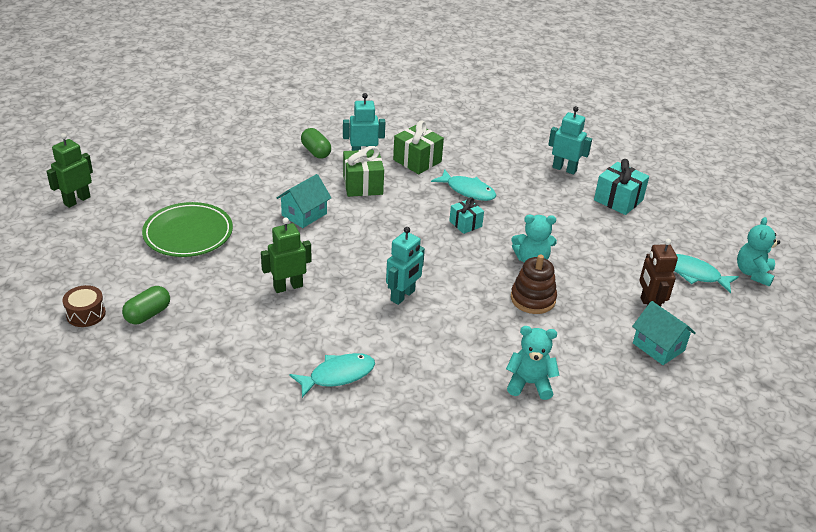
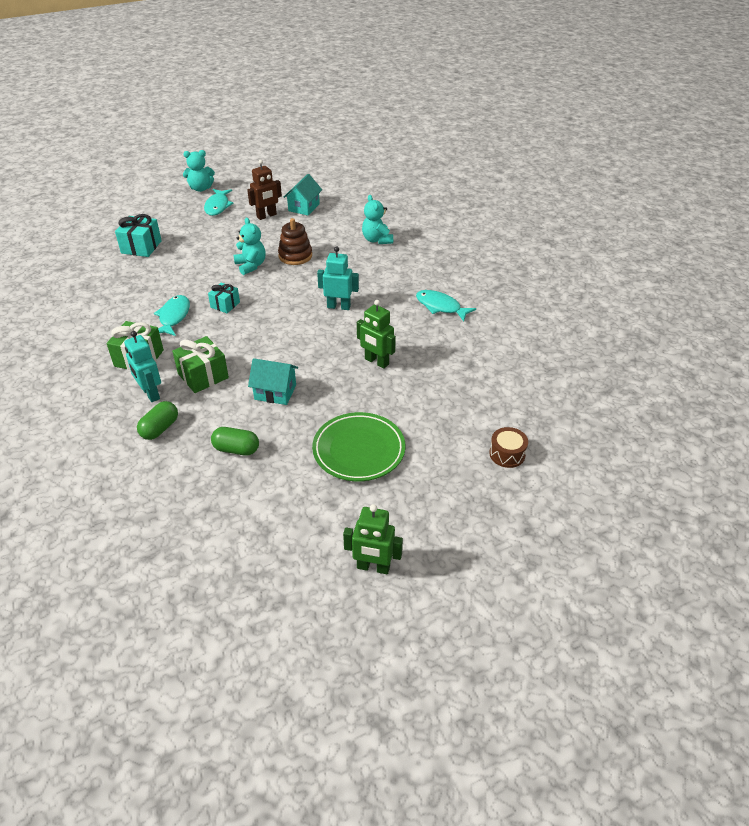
camera: 115 degrees left, 5 degrees up
(148, 314) = (473, 419): green capsule -> green capsule (236, 449)
(564, 169) = (106, 279): turquoise robot -> none

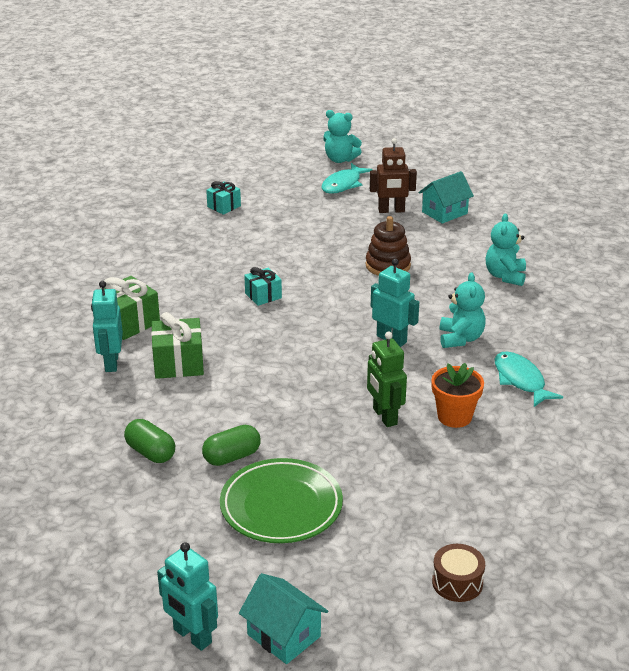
camera: 30 degrees right, 10 degrees down
(141, 247) = (224, 206): turquoise gift -> turquoise gift, size x0.63
(160, 428) = (92, 402): green capsule -> green capsule (232, 457)
(174, 316) = (198, 291): turquoise fish -> none
(251, 266) = (327, 261): turquoise teddy bear -> turquoise teddy bear (460, 338)
(275, 392) = (240, 408): turquoise house -> turquoise house (284, 635)
(373, 567) = (192, 636): green robot -> turquoise robot
(420, 345) = (454, 416): none -> orange flower pot

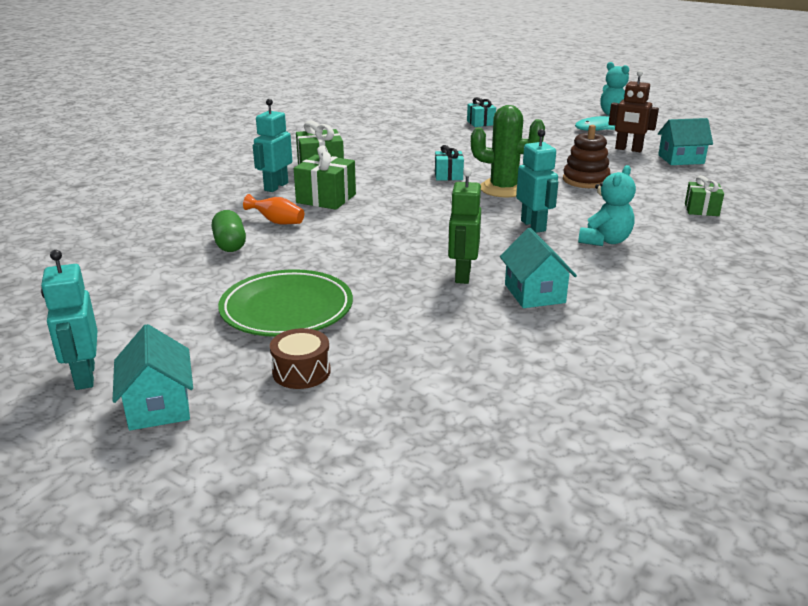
camera: 30 degrees right, 5 degrees down
(164, 409) = (277, 222): none -> orange vase
(232, 457) = (290, 265): green capsule -> none
(328, 299) = (503, 189): none -> green cactus
(454, 416) = (534, 293): orange flower pot -> turquoise house
(457, 582) = (380, 427): brown drum -> brown drum (301, 372)
(505, 276) = (701, 210): turquoise teddy bear -> green gift
(520, 380) = (639, 285): turquoise fish -> none

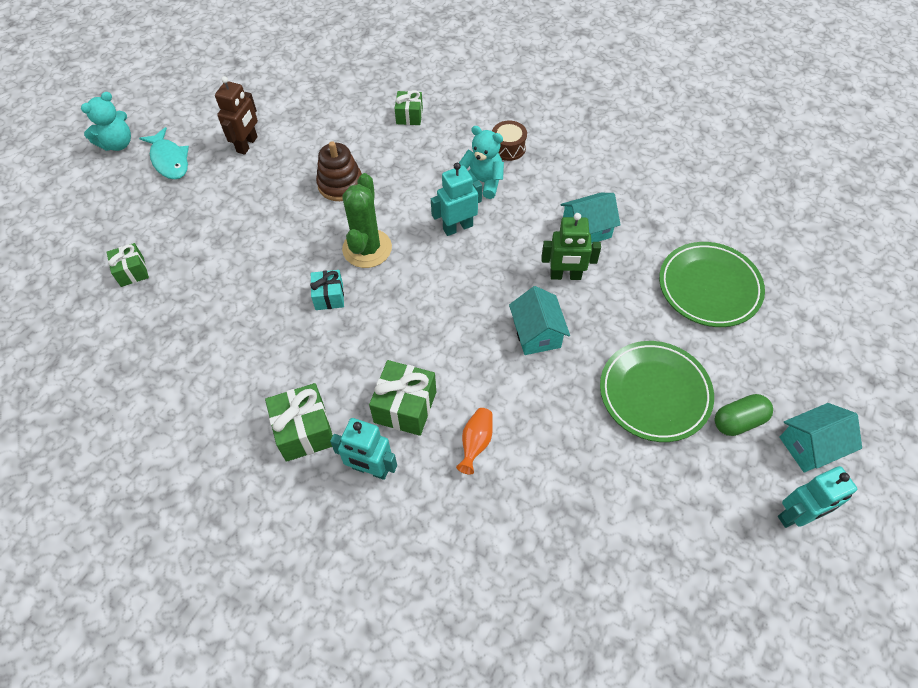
camera: 95 degrees left, 30 degrees up
(230, 244) = (538, 475): green capsule -> green capsule (738, 421)
(301, 372) = (738, 364): brown drum -> brown drum (508, 148)
(432, 369) = (709, 287): none -> green plate
(480, 123) = (132, 272): turquoise gift -> green gift
(681, 159) = (280, 110): turquoise house -> turquoise house (537, 333)

